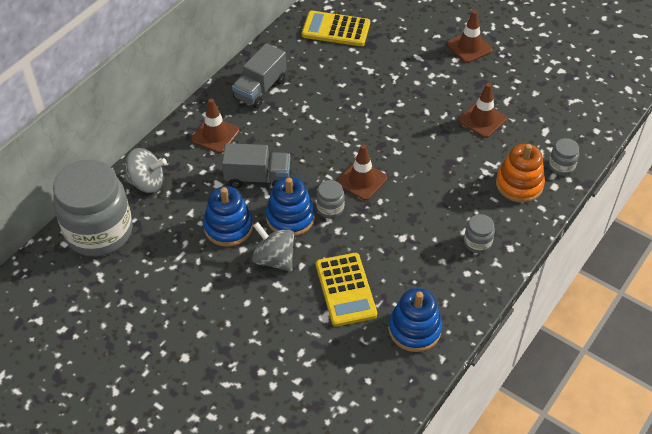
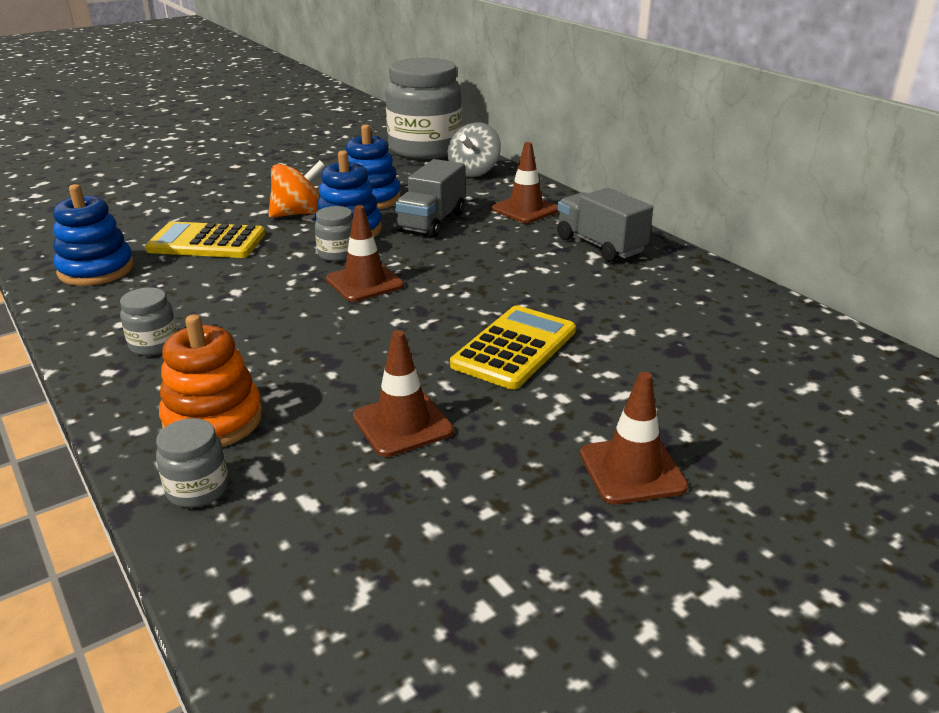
camera: 110 degrees right, 20 degrees down
(274, 259) = (298, 214): grey spinning top -> orange spinning top
(336, 29) = (730, 325): yellow calculator -> yellow calculator (514, 348)

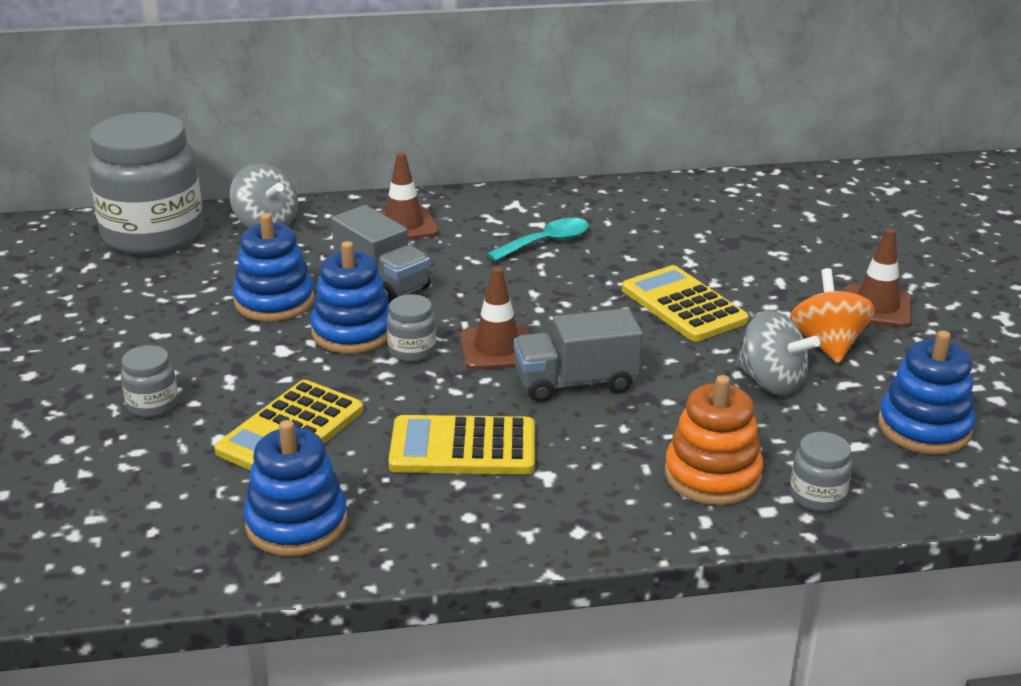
camera: 65 degrees left, 0 degrees up
(154, 345) = (539, 496): grey jar -> grey jar (153, 405)
(211, 301) = (463, 447): none -> yellow calculator
(298, 214) = (268, 355): orange spinning top -> orange spinning top (827, 344)
(372, 549) = (924, 428): none -> blue stacking toy
(402, 424) = (771, 382): brown traffic cone -> grey spinning top
(563, 264) = (546, 242): none -> turquoise spoon
(600, 245) = (523, 215): grey truck -> grey truck (575, 383)

